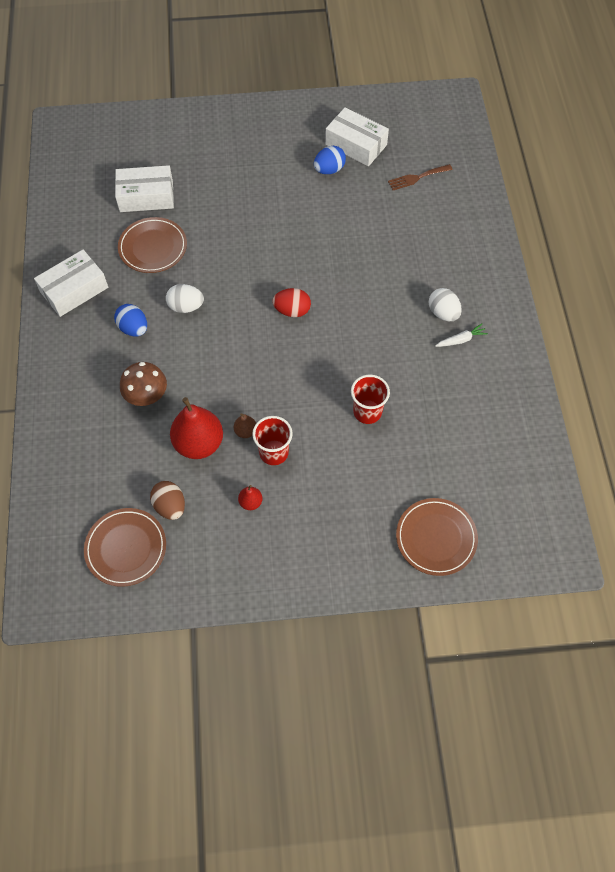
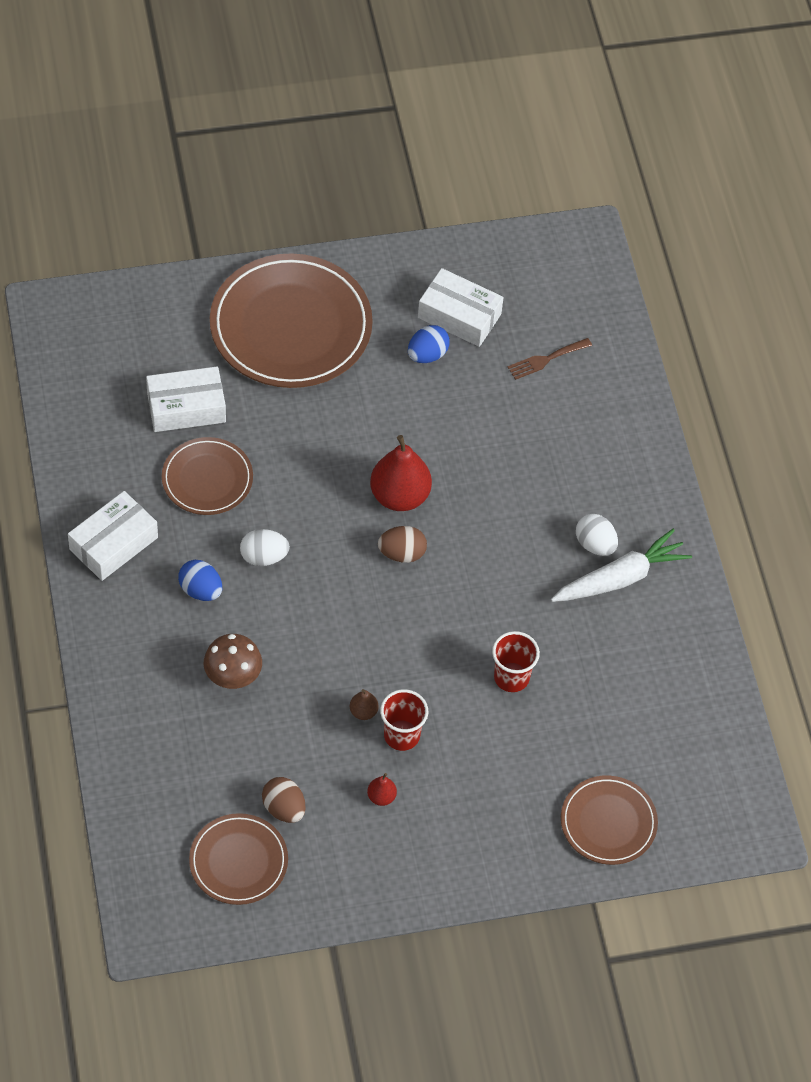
camera: 10 degrees left, 5 degrees down
(199, 443) = (307, 730): red pear -> red pear (399, 496)
(232, 145) = (291, 326): none -> brown plate
(292, 311) = (402, 553): red egg -> brown egg
(461, 340) = (620, 578): white carrot -> white carrot, size x2.16

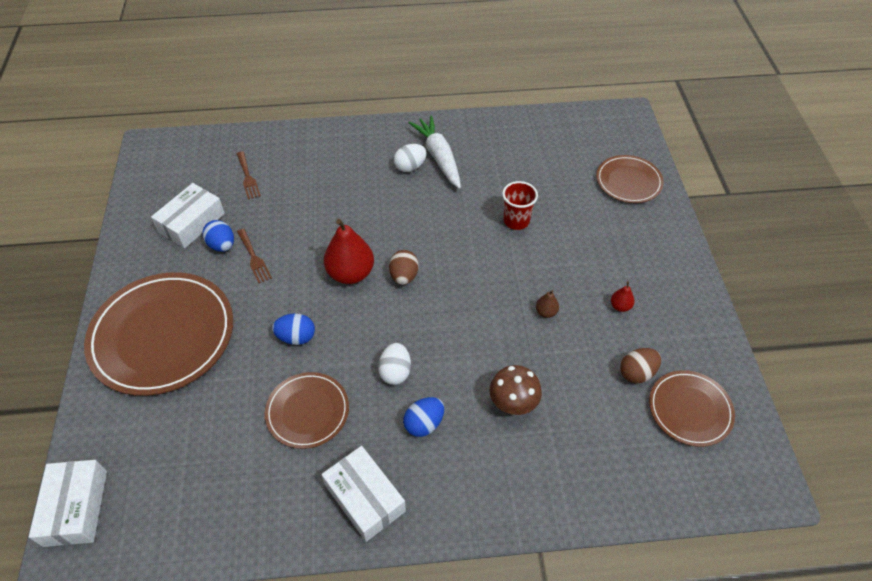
camera: 80 degrees left, 5 degrees down
(186, 407) = (225, 425): white box -> white box (76, 508)
(301, 454) = (296, 337): none -> blue egg
(401, 735) = (566, 289): red cup -> none
(412, 391) = (254, 258): none -> brown fork

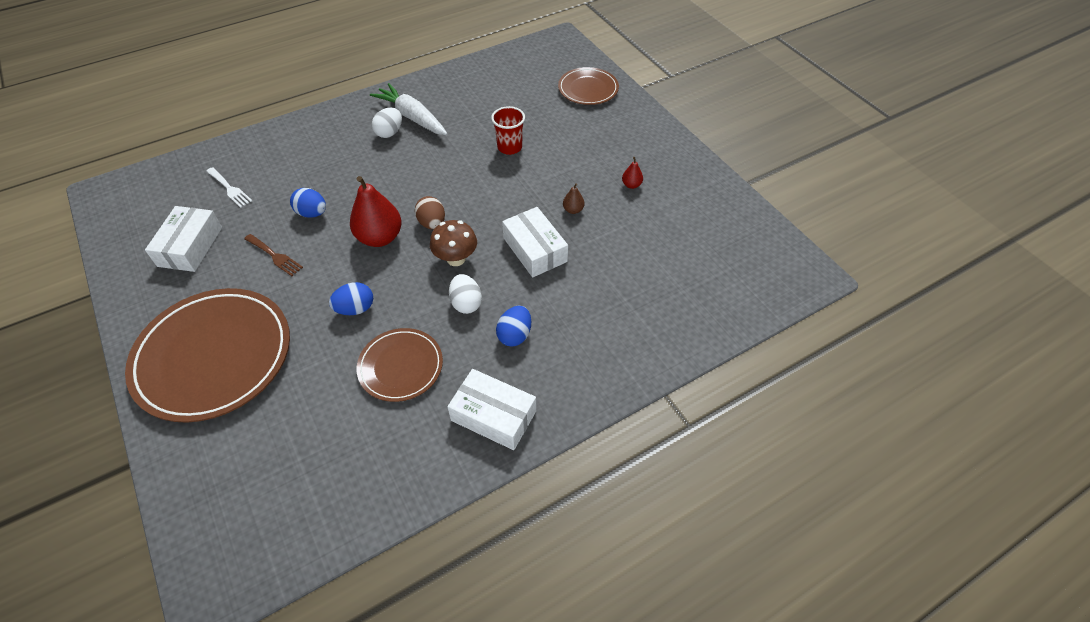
camera: 25 degrees left, 0 degrees up
(76, 508) = (201, 547): white box -> white box (535, 250)
(222, 245) = (234, 256): blue egg -> blue egg (312, 213)
(248, 177) = (230, 189): brown fork -> white fork
(513, 403) = (583, 290): brown mushroom -> brown mushroom (456, 259)
(637, 373) = (671, 230): brown egg -> none
(690, 410) = (725, 242): brown plate -> none

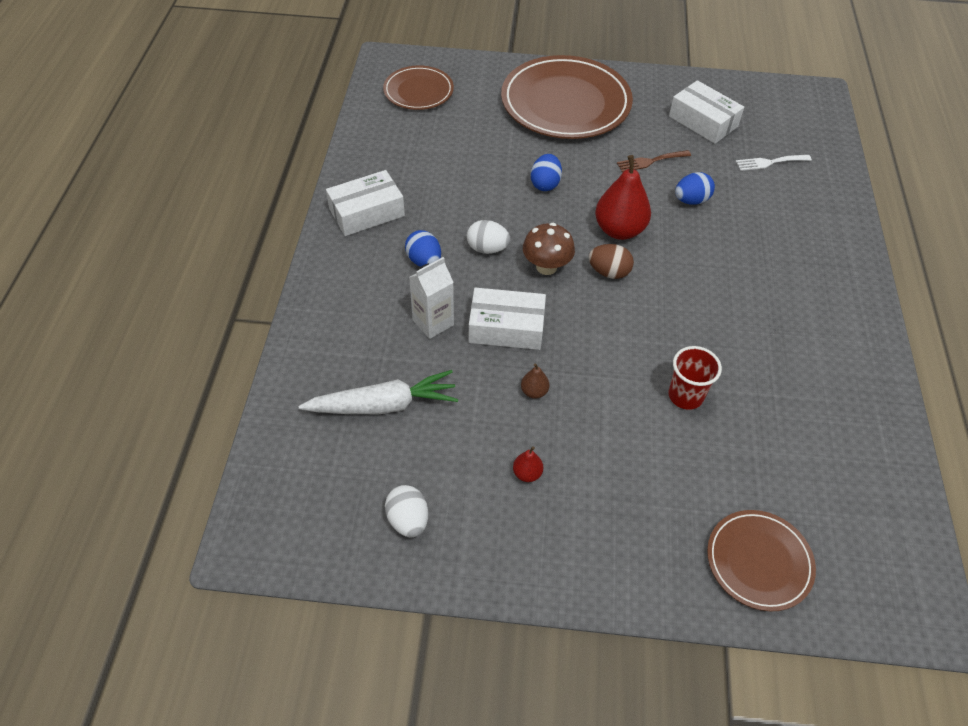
camera: 125 degrees right, 0 degrees up
(389, 133) = (789, 303): white egg -> white egg (408, 520)
(400, 366) = (462, 185): brown plate -> brown plate (418, 91)
(412, 117) = (808, 336): white carrot -> white carrot (383, 405)
(569, 291) = (433, 322): none -> white carton

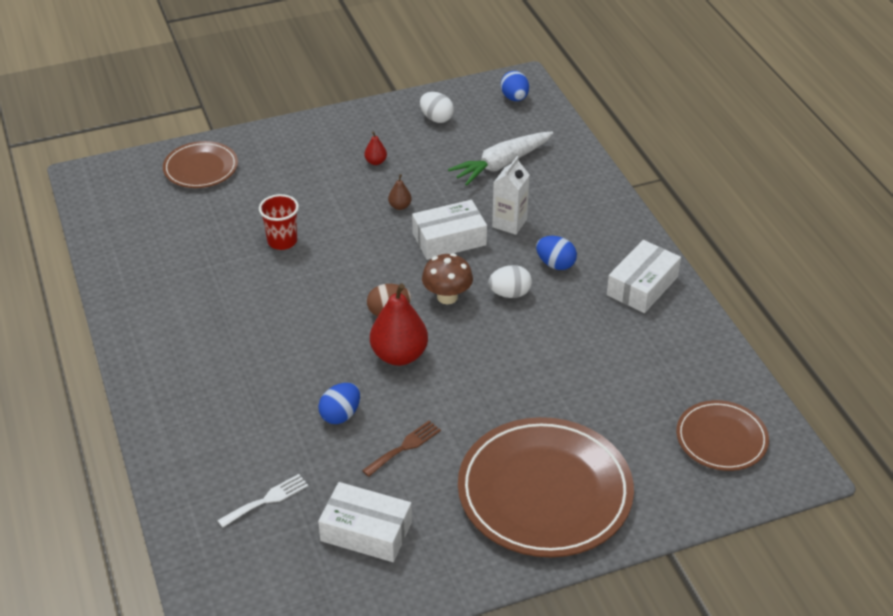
camera: 155 degrees right, 10 degrees down
(545, 184) = (500, 376): blue egg -> blue egg (514, 98)

